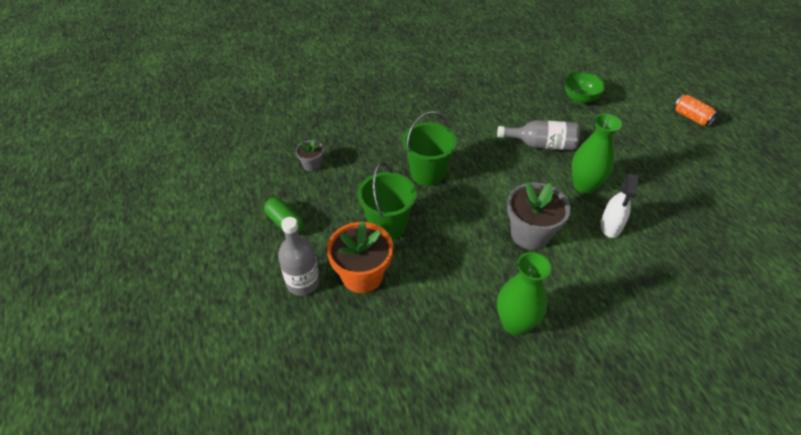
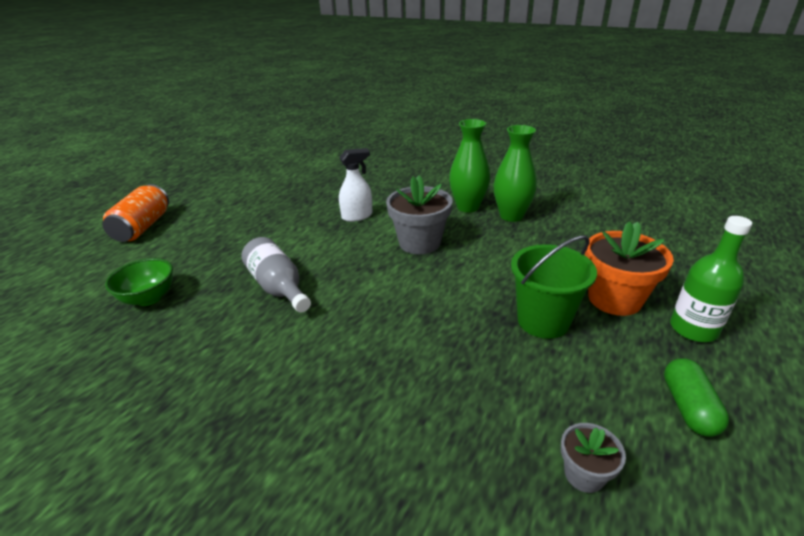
camera: 130 degrees left, 15 degrees down
(303, 282) = (693, 329): grey bottle -> green bottle
(427, 173) = (431, 340): green bucket -> none
(584, 186) = (319, 242): green vase -> green vase (468, 207)
(691, 117) = (143, 227): orange can -> orange can, size x1.54

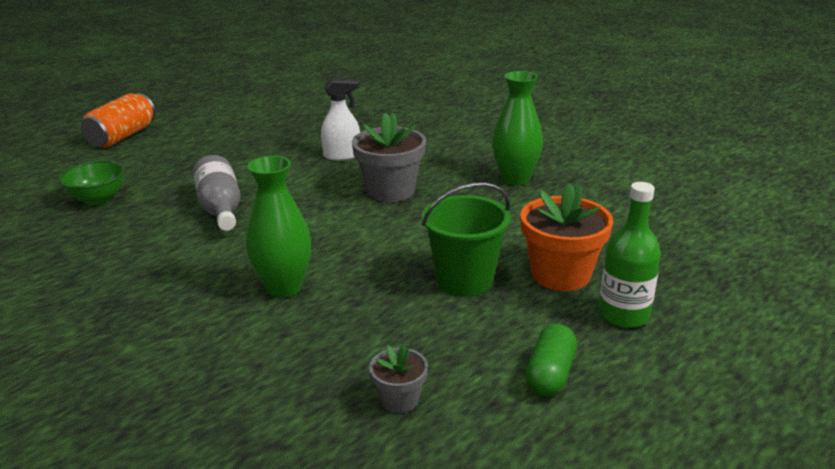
camera: 15 degrees right, 5 degrees down
(468, 207) = (472, 163): green vase -> green vase (284, 287)

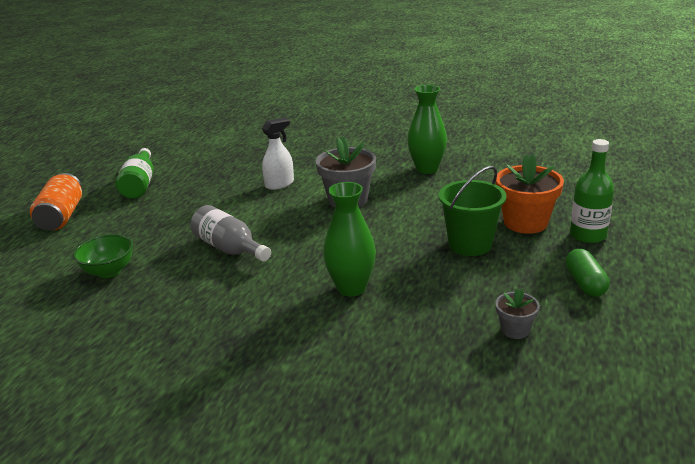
camera: 25 degrees left, 0 degrees up
(218, 123) = (140, 184): none -> green bottle

